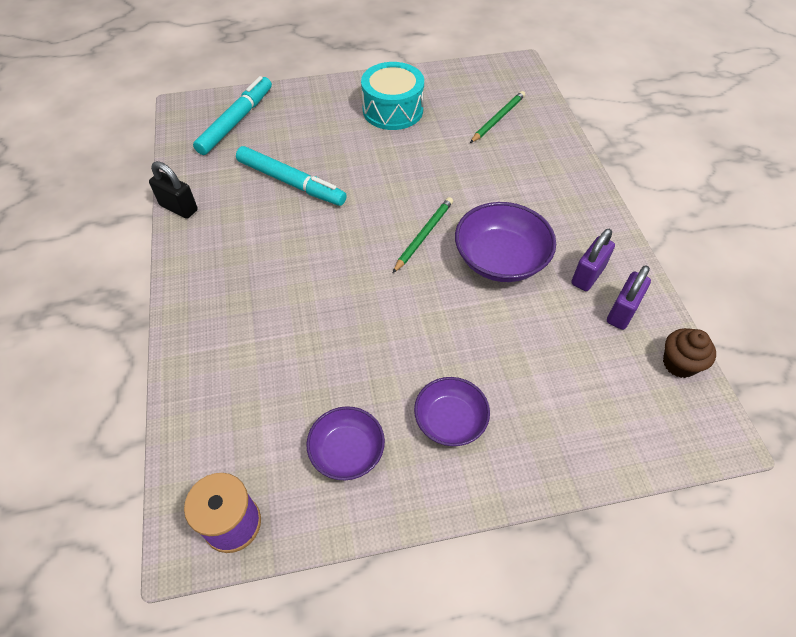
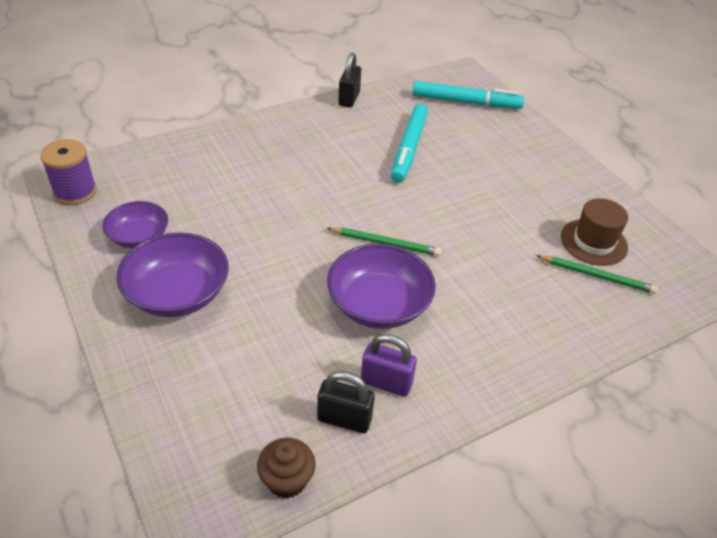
camera: 70 degrees right, 10 degrees down
(392, 110) = (550, 192): turquoise drum -> none
(450, 420) = (178, 294): purple bowl -> purple bowl, size x1.57
(460, 107) = (593, 242): none -> brown hat
(622, 312) = (344, 419): purple padlock -> black padlock

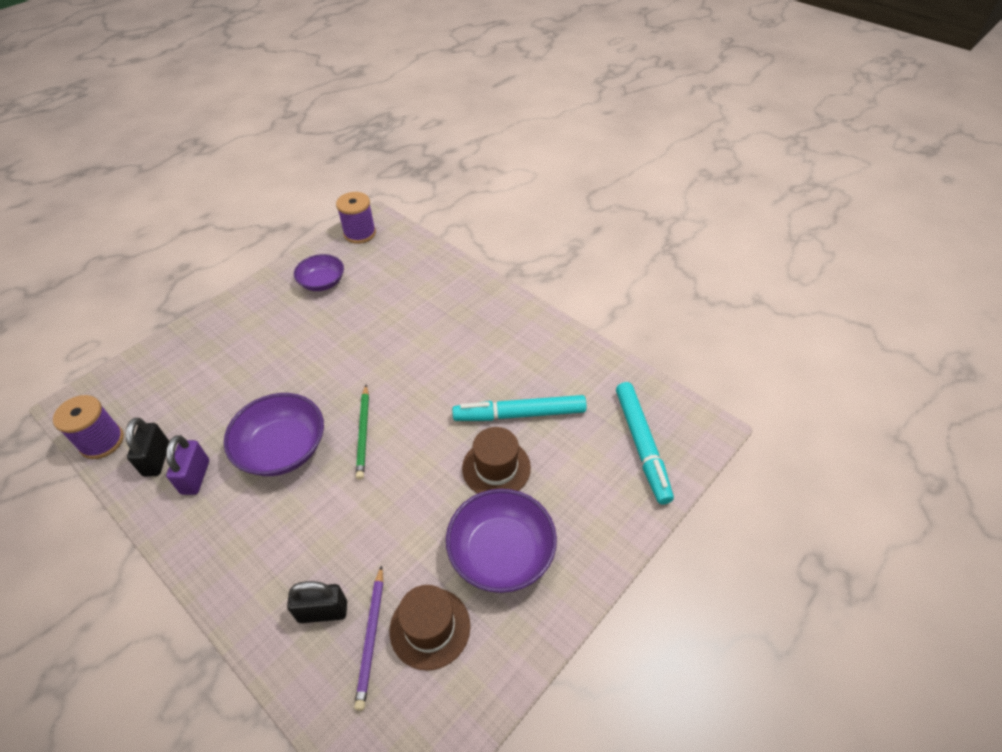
camera: 75 degrees right, 5 degrees up
(178, 294) = (268, 324): purple bowl -> purple bowl (501, 553)
(287, 480) = (102, 441): brown cupcake -> purple spool
(349, 99) = (580, 343): black padlock -> black padlock (323, 611)
(458, 174) = (496, 468): none -> brown hat
(597, 276) = (371, 638): green pencil -> purple pencil

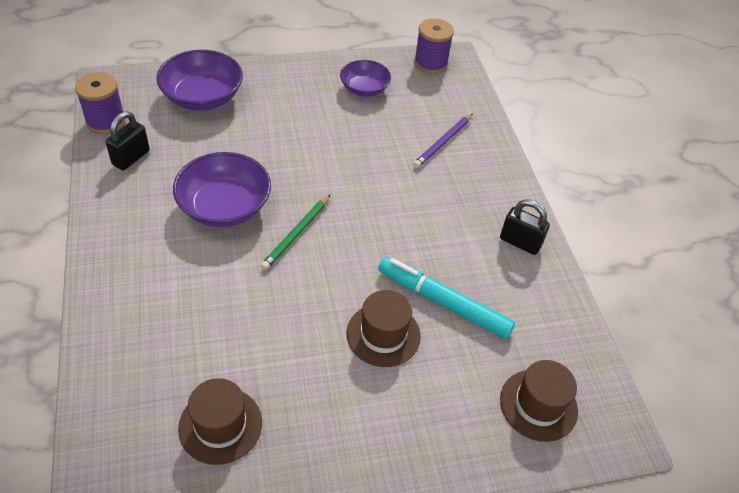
camera: 30 degrees right, 0 degrees up
(195, 477) = (146, 188): purple padlock -> none
(323, 611) = (153, 353): black padlock -> black padlock (520, 242)
(371, 638) = (171, 399): purple pencil -> purple pencil (443, 142)
(501, 553) = (328, 408): purple bowl -> purple bowl (202, 97)
(641, 445) = (538, 405): turquoise marker -> brown hat

